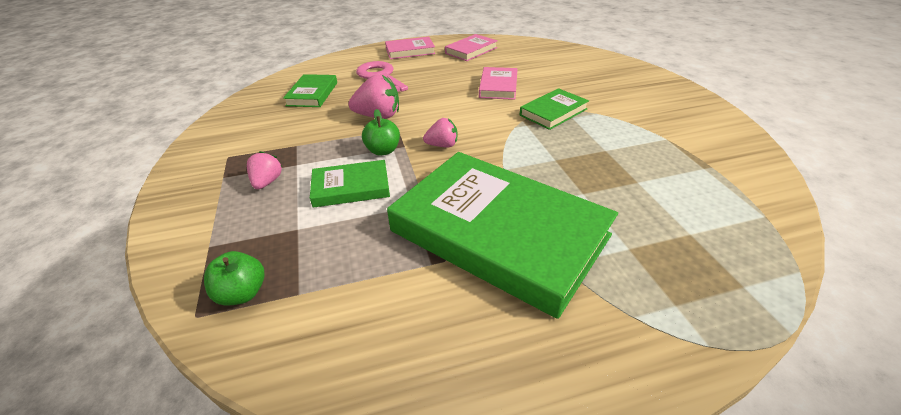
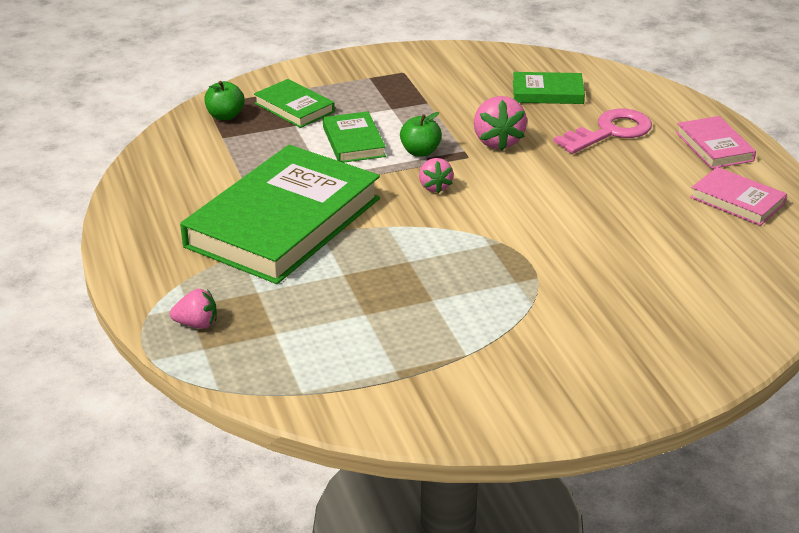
camera: 85 degrees right, 5 degrees down
(267, 182) = (361, 99): pink strawberry -> pink strawberry (197, 324)
(498, 86) = (602, 225): pink book -> none
(553, 112) = (529, 268): green book -> green book (294, 107)

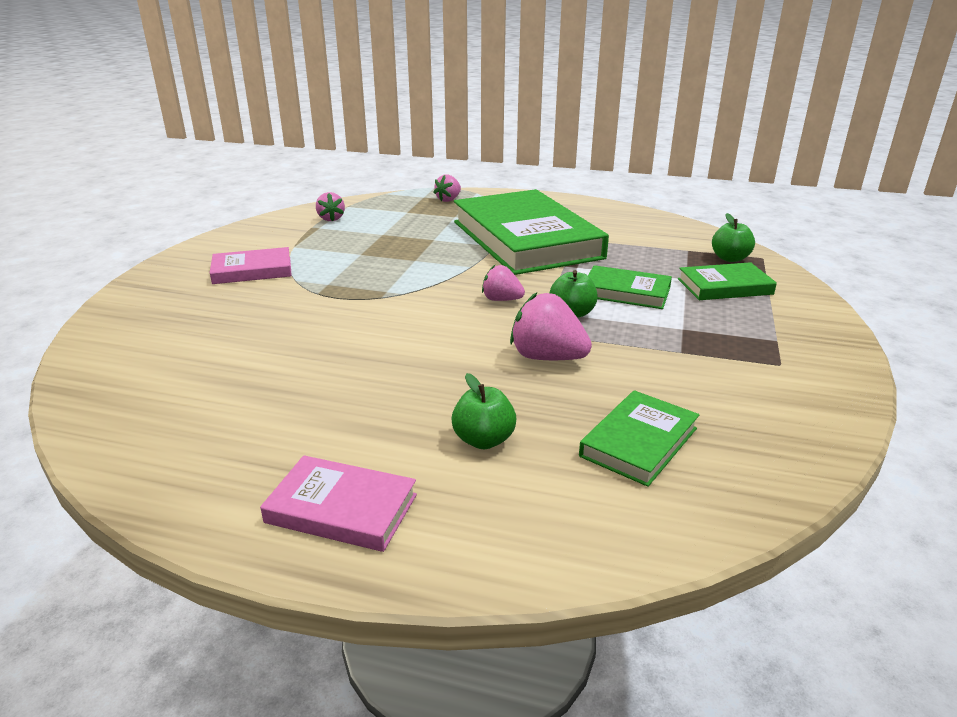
camera: 125 degrees right, 5 degrees down
(358, 380) = (331, 219): none -> pink strawberry
(610, 132) = (483, 440): pink key -> green apple
(737, 200) = (227, 449): pink book -> pink book (252, 270)

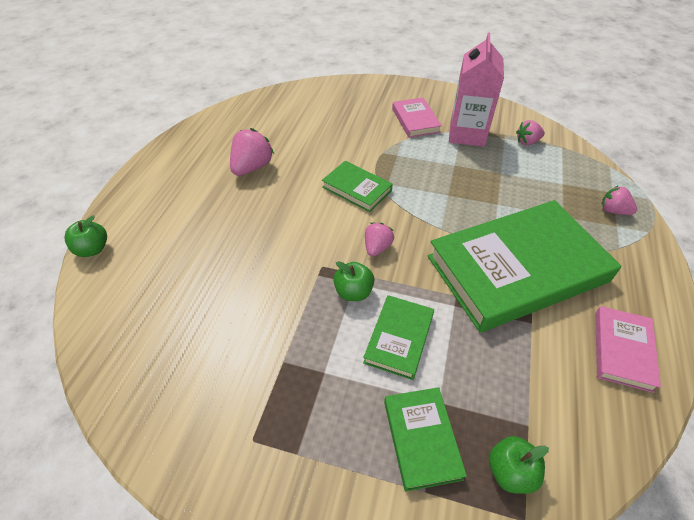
camera: 90 degrees right, 20 degrees up
(301, 244) = (467, 134): none -> pink carton
(341, 509) = (155, 187): pink book -> pink book (622, 350)
(483, 440) = (194, 236): green apple -> green apple (93, 249)
(547, 357) = (283, 270): pink strawberry -> pink strawberry (252, 167)
(638, 442) = (170, 310): green book -> green book (357, 189)

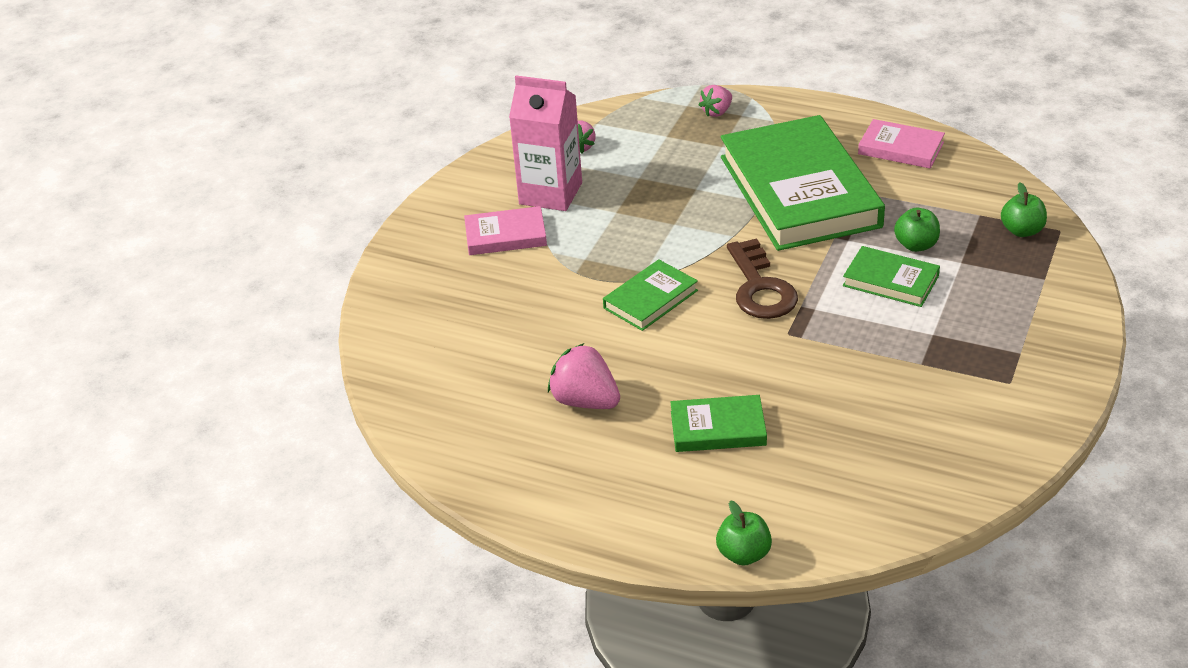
camera: 80 degrees left, 10 degrees down
(353, 292) = (828, 309): green apple -> green apple (916, 245)
(377, 247) = (760, 288): pink strawberry -> brown key
(421, 439) = (998, 276): green book -> green book (718, 428)

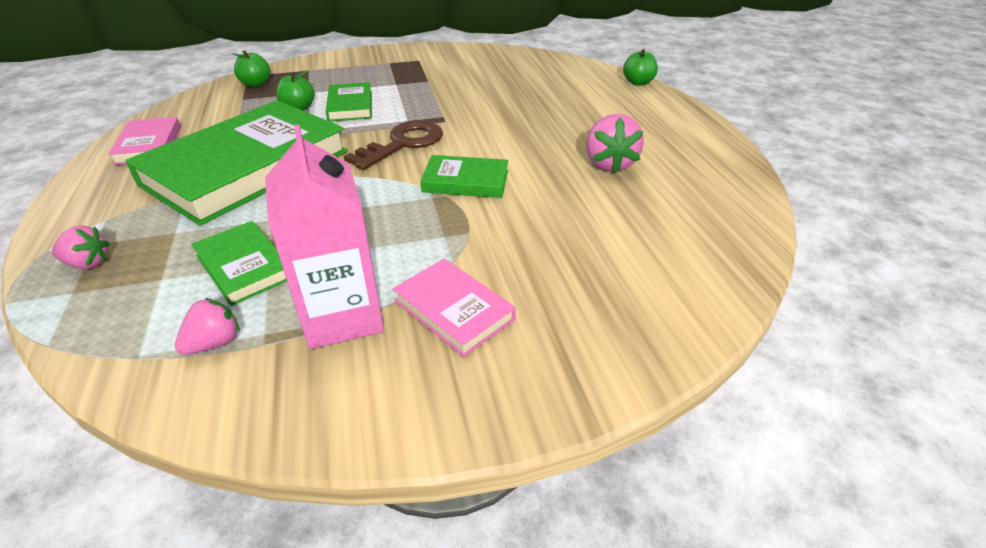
camera: 130 degrees left, 0 degrees up
(718, 428) = (563, 114): green book -> green book (245, 266)

